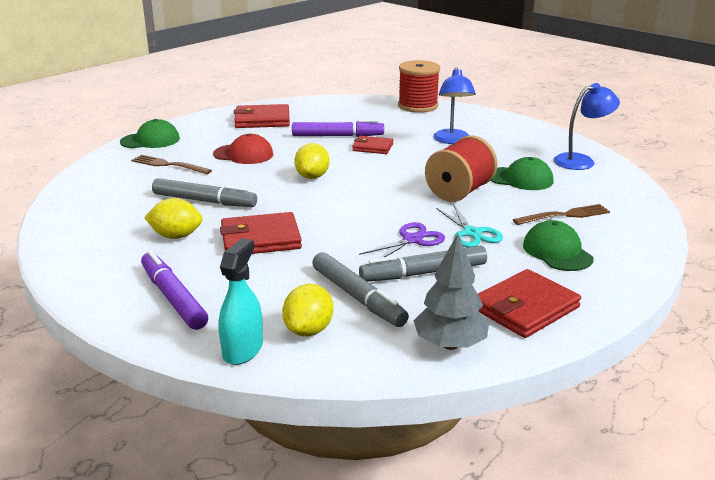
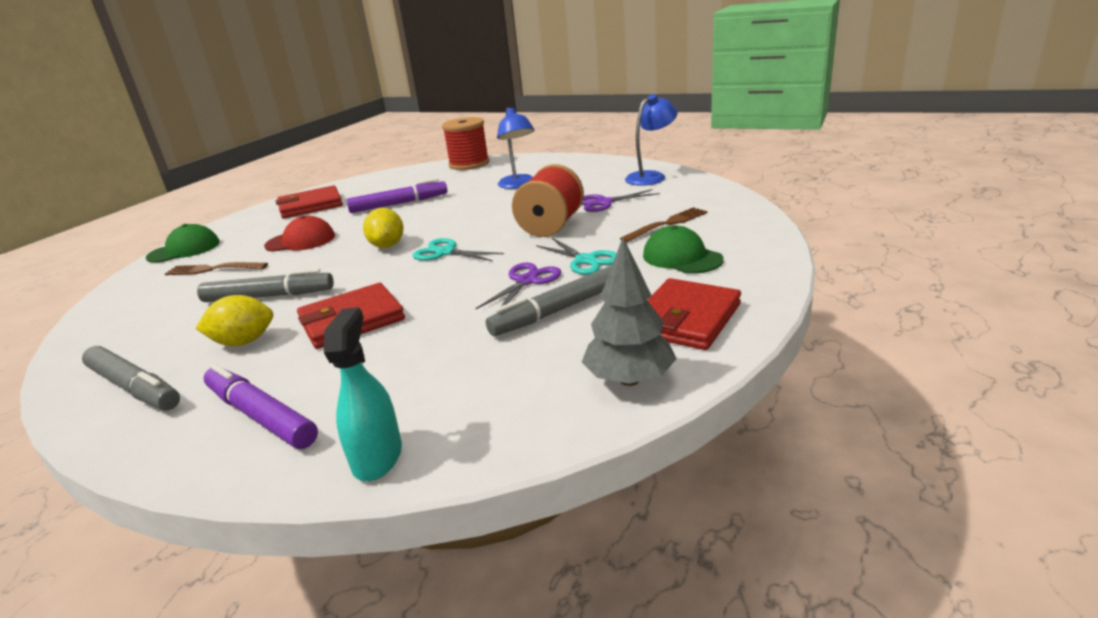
camera: 15 degrees left, 0 degrees up
(308, 330) = (453, 409): yellow lemon -> none
(357, 195) = (445, 252): none -> turquoise scissors
(358, 297) = (496, 355): grey marker -> grey marker (134, 388)
(372, 147) = (441, 206): red wallet -> none
(520, 179) = (604, 203): green cap -> purple scissors

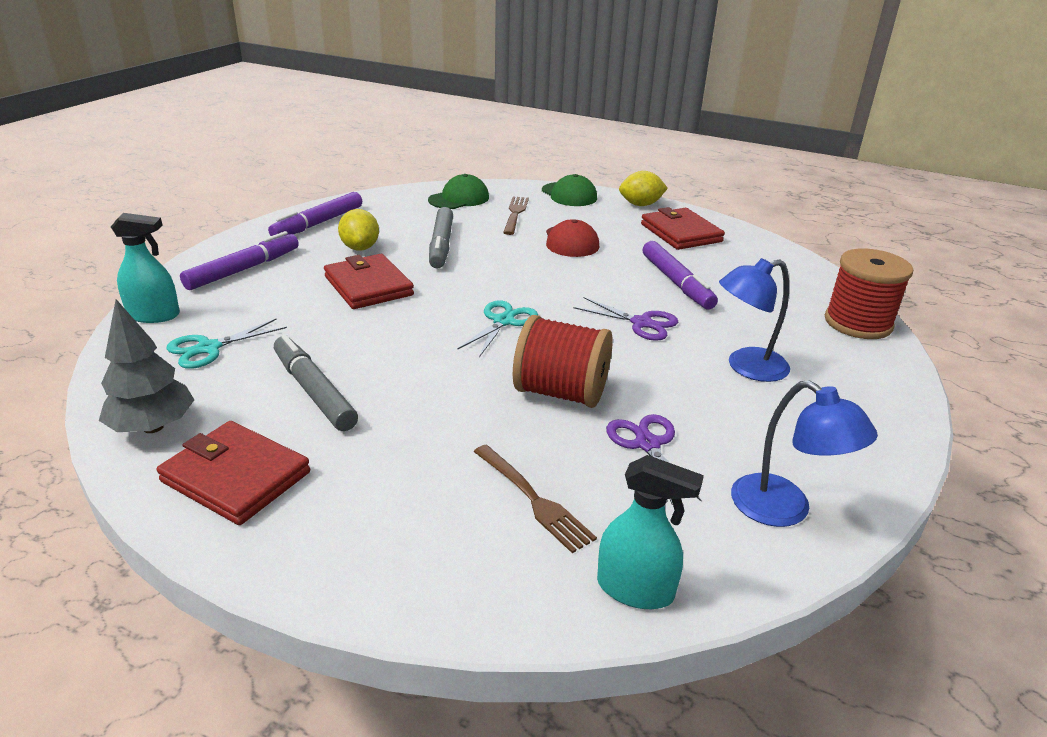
camera: 85 degrees right, 5 degrees up
(134, 388) = (318, 223): grey marker -> purple marker
(387, 245) = (538, 287): yellow lemon -> yellow lemon (640, 205)
(527, 281) = (397, 373): purple scissors -> purple scissors (641, 323)
(586, 260) = (433, 415): turquoise scissors -> turquoise scissors (209, 348)
(682, 257) = (402, 497): green cap -> green cap (459, 199)
(725, 199) = (635, 589): none -> turquoise spray bottle

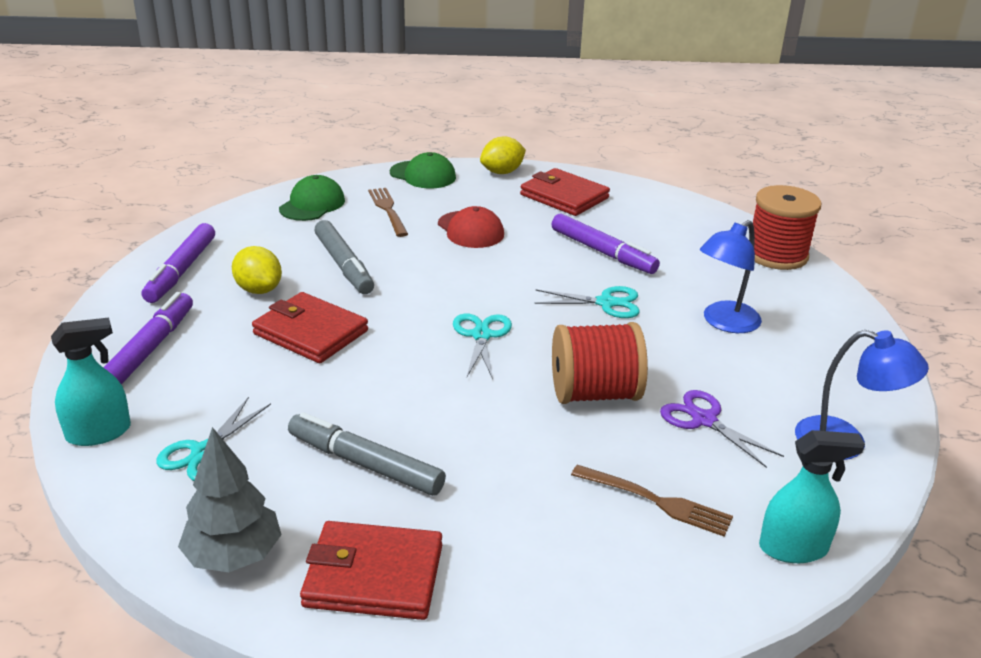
camera: 25 degrees left, 0 degrees up
(641, 323) = (606, 303): purple scissors -> turquoise scissors

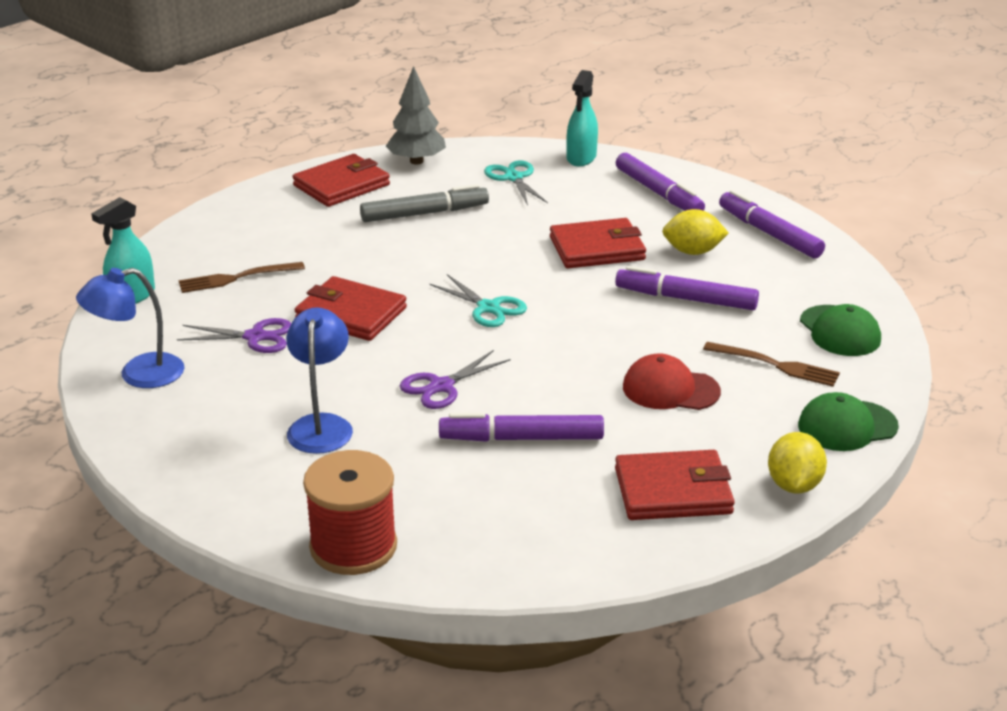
camera: 135 degrees right, 0 degrees up
(344, 265) = (686, 299): grey marker -> purple marker
(594, 393) = (351, 314): red spool -> red wallet
(606, 303) = (441, 386): turquoise scissors -> purple scissors

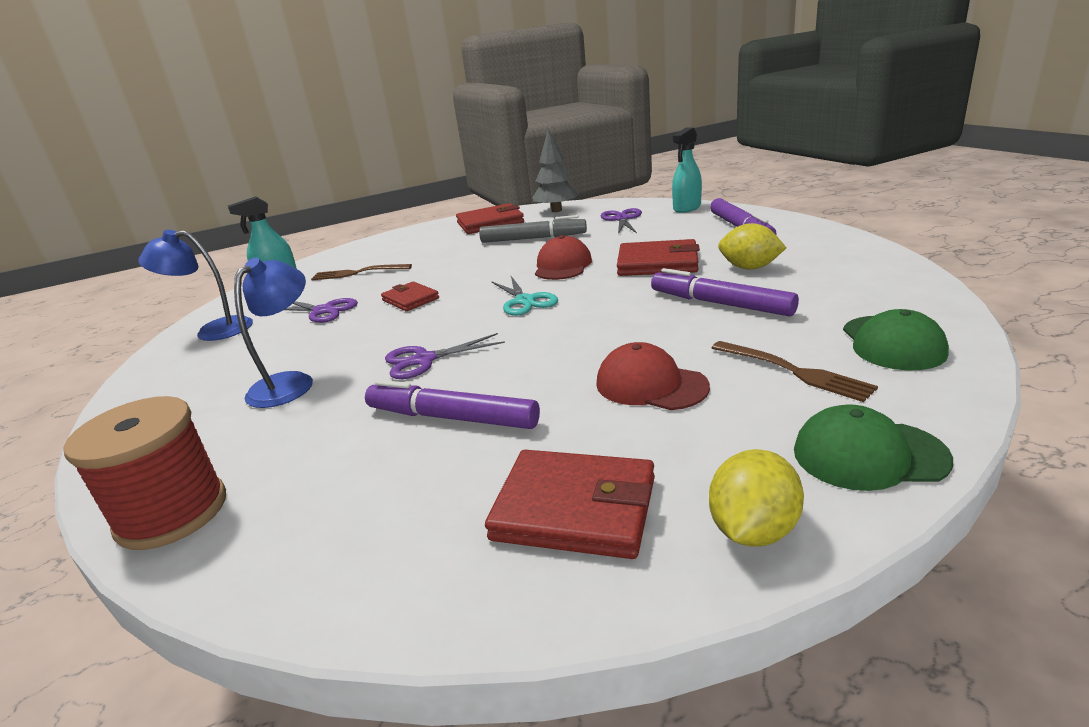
camera: 25 degrees right, 5 degrees down
(351, 314) = (410, 299): red wallet -> red wallet, size x0.62
(493, 256) = (562, 266): none -> red cap
(514, 178) = (622, 219): turquoise scissors -> purple scissors
(769, 233) = (838, 256): purple marker -> none

